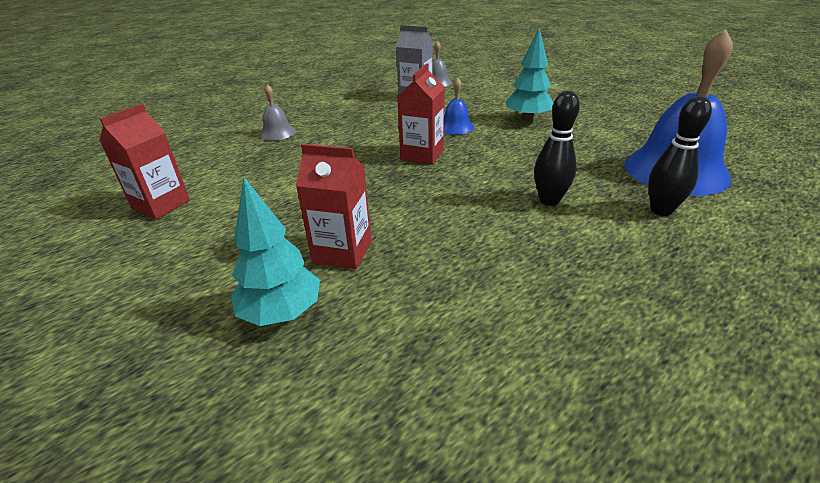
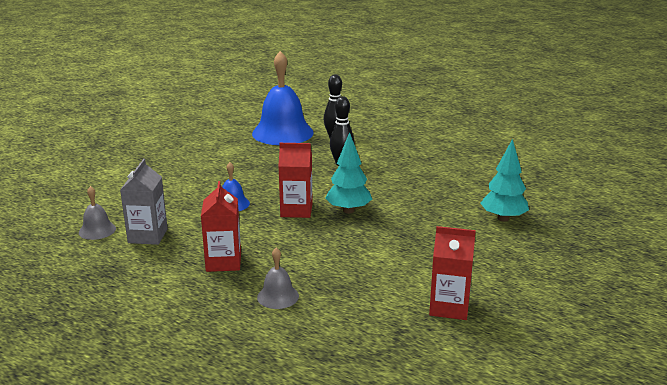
camera: 110 degrees left, 10 degrees down
(342, 252) = (441, 214): red carton -> red carton (223, 262)
(527, 119) = (207, 177): turquoise tree -> turquoise tree (348, 210)

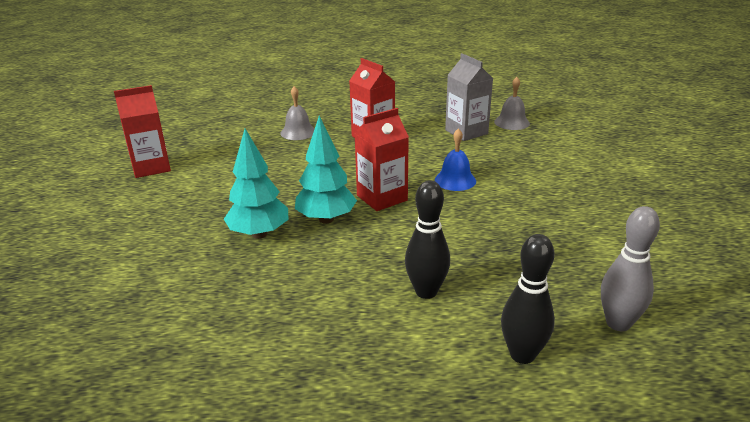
camera: 145 degrees right, 5 degrees up
(282, 133) = (618, 323): blue bell -> grey bowling pin
(503, 218) = (117, 283): turquoise tree -> turquoise tree (259, 234)

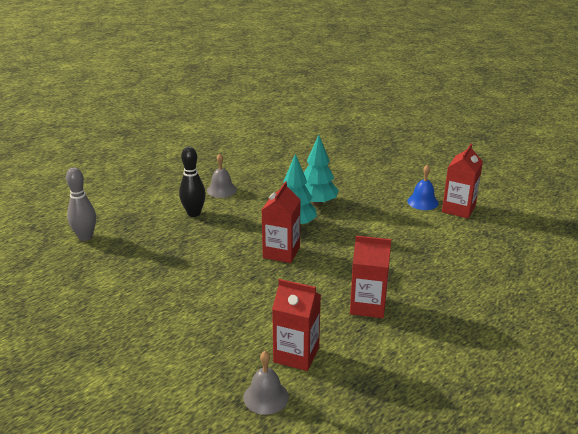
camera: 140 degrees right, 0 degrees up
(298, 132) = (433, 281): grey bell -> grey bell (221, 190)
(455, 180) = (248, 289): blue bell -> blue bell (422, 202)
(466, 132) = (296, 355): grey carton -> red carton
(522, 355) = (127, 208): black bowling pin -> none

